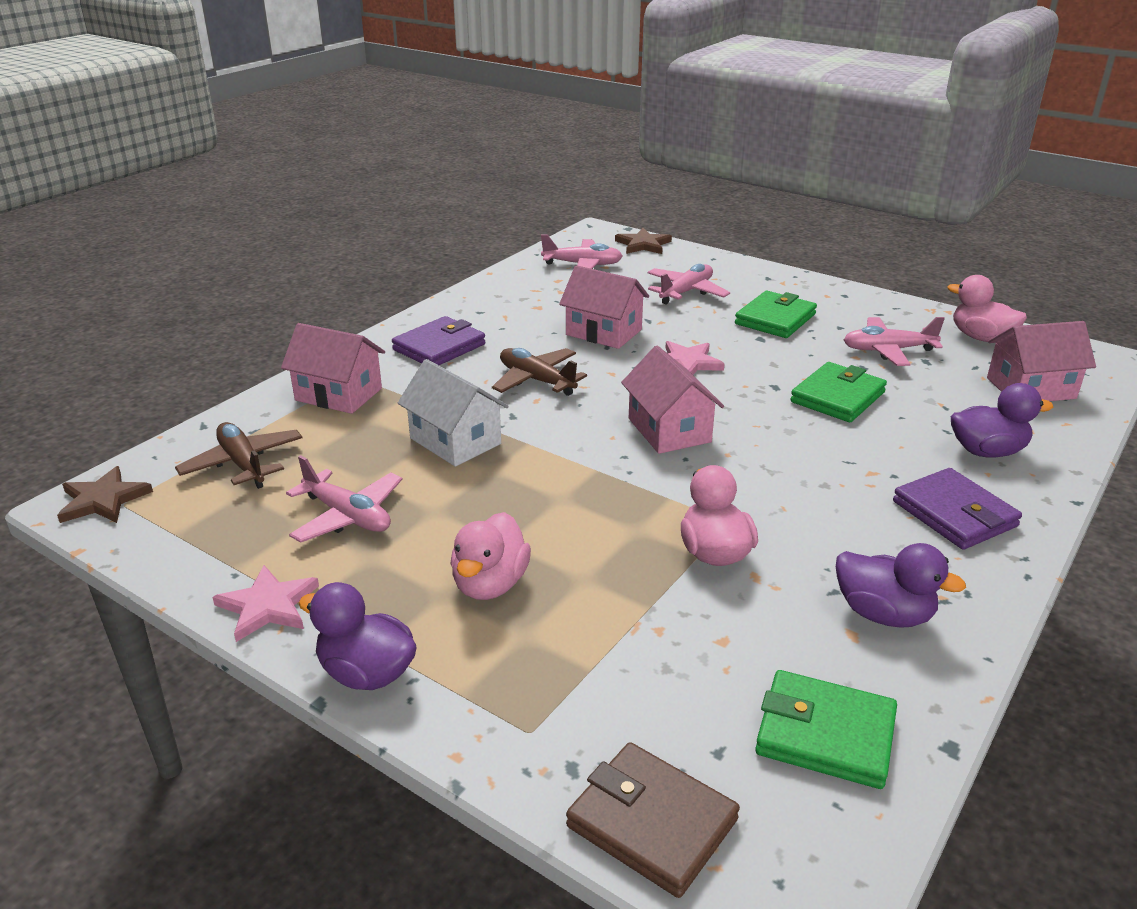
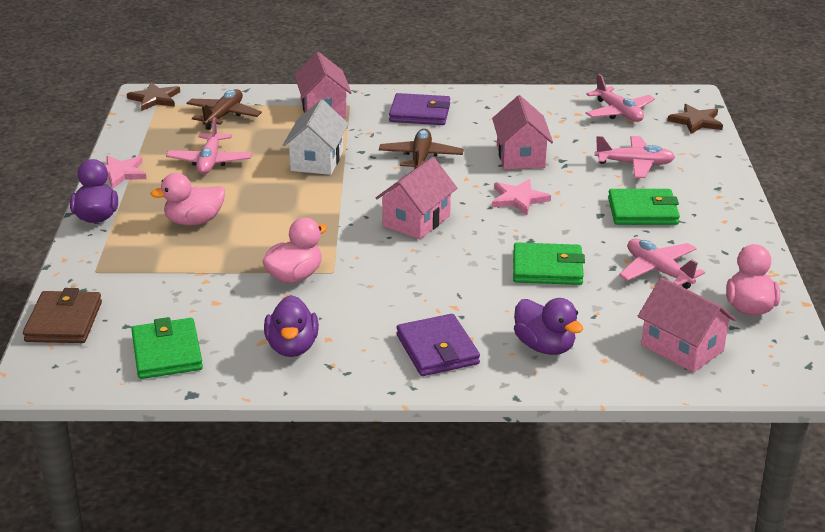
camera: 55 degrees right, 0 degrees up
(954, 514) = (437, 349): purple wallet -> purple wallet turned 45 degrees counterclockwise

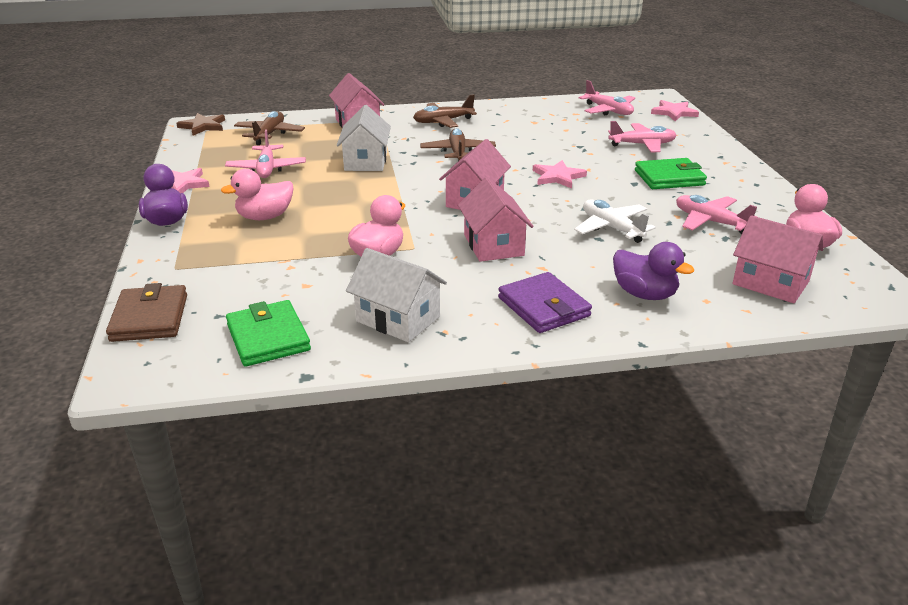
camera: 10 degrees left, 0 degrees up
(292, 347) = (398, 319): purple duck -> white house
(420, 113) = (443, 121): purple wallet -> brown plane
(520, 156) = (543, 146): pink house -> pink house (493, 245)
(547, 268) = (611, 228): green wallet -> white plane
(696, 121) = (674, 112): brown star -> pink star

